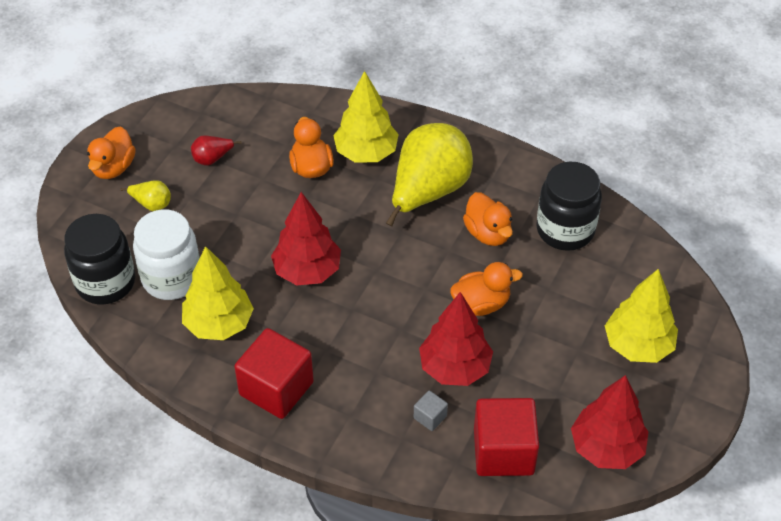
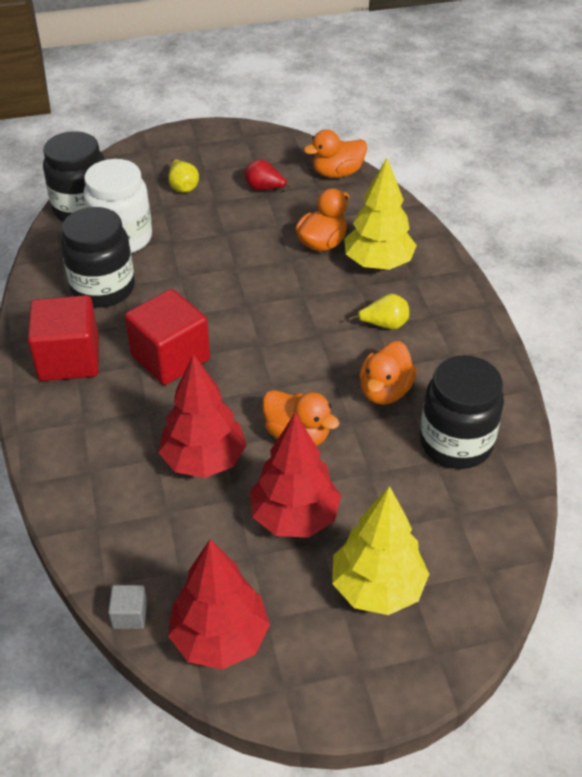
camera: 50 degrees right, 5 degrees down
(113, 167) = (196, 149): orange duck -> orange duck (337, 173)
(219, 324) = (103, 289): yellow tree -> black jar
(307, 271) = (211, 305): red tree -> red tree (295, 517)
(428, 192) = (384, 325): yellow pear -> yellow pear, size x0.42
(430, 417) = (131, 476): grey cube -> grey cube (130, 615)
(503, 451) = (140, 554): red cube -> red cube (170, 358)

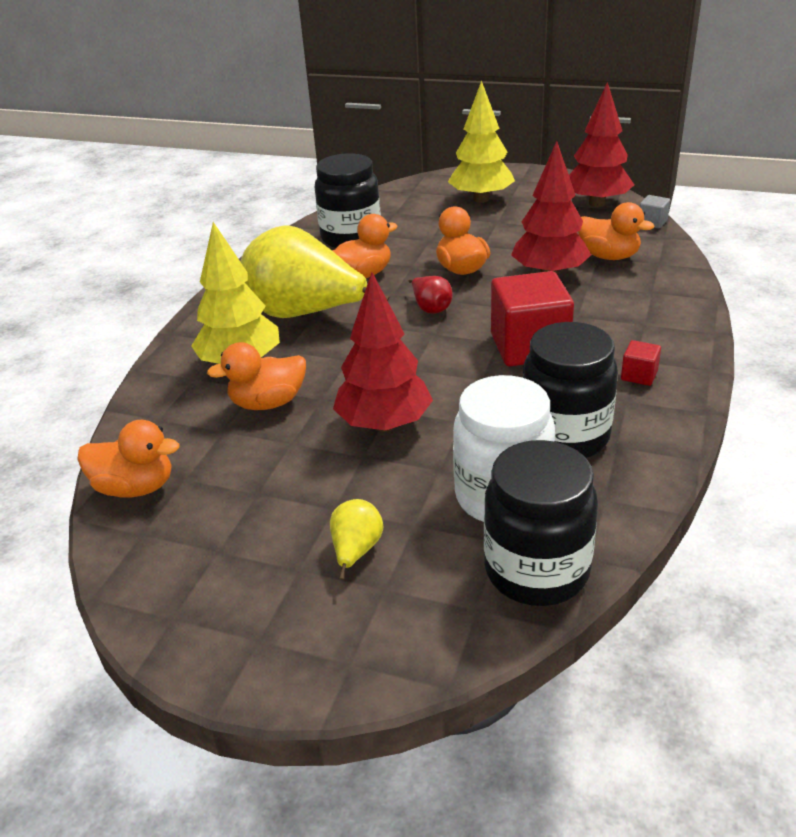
camera: 145 degrees left, 10 degrees down
(69, 359) = (639, 375): red cube -> red cube, size x0.44
(156, 517) = (608, 256): none -> orange duck
(264, 189) = (250, 500): red pear -> red pear (430, 308)
(295, 517) = (505, 234): red tree -> red tree (384, 424)
(384, 325) = (305, 314): yellow pear -> yellow pear, size x2.39

